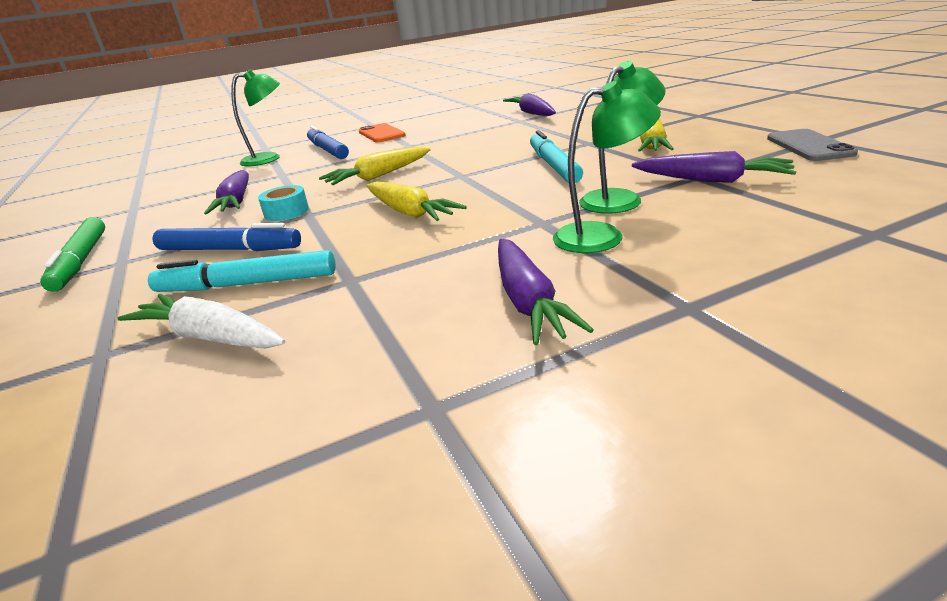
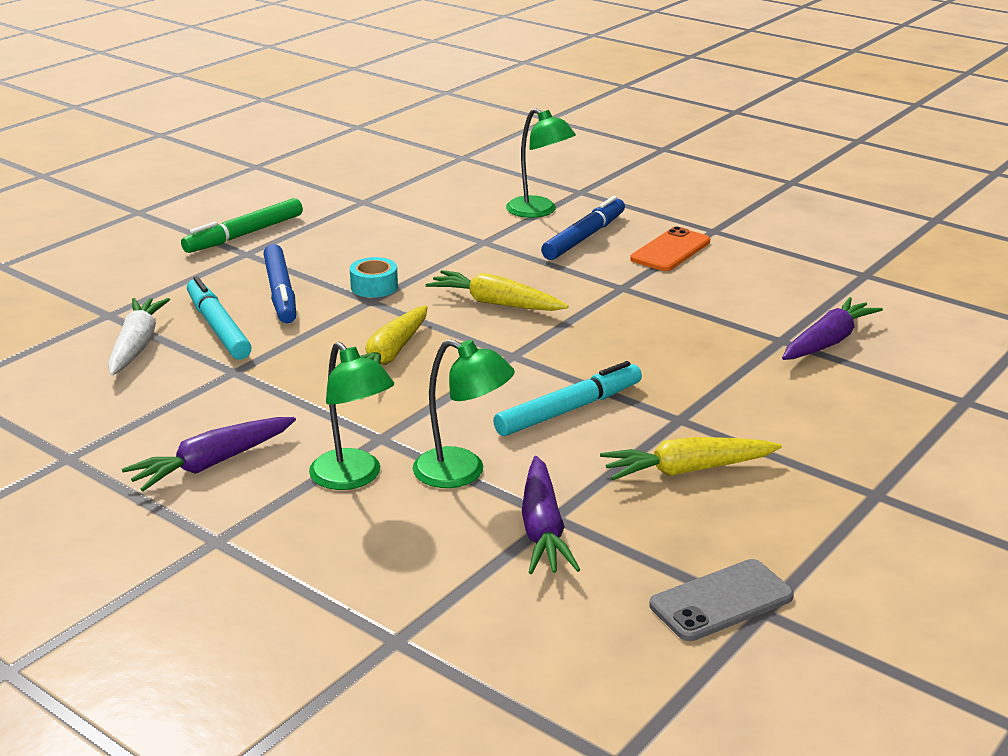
camera: 60 degrees right, 0 degrees up
(236, 202) = (394, 248): purple carrot -> none

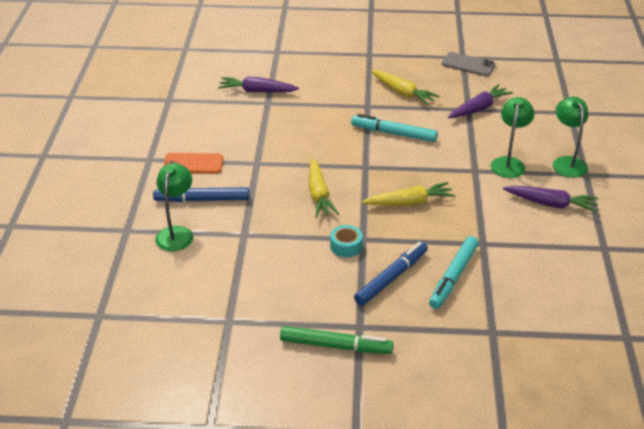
camera: 125 degrees left, 10 degrees up
(137, 345) = (505, 295): white carrot -> none
(462, 473) = (470, 139): green lamp -> green lamp (567, 162)

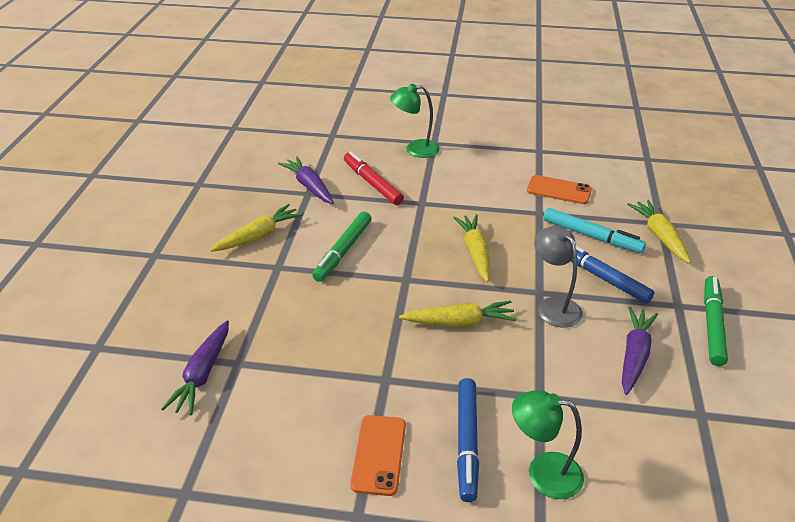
camera: 85 degrees left, 0 degrees up
(346, 246) = (553, 306): turquoise tape -> grey lamp
(393, 133) = (343, 251): turquoise marker -> green marker
(467, 327) = (659, 236): none -> yellow carrot
(468, 65) = (217, 182): grey phone -> none
(496, 141) = (372, 183): none -> red marker
(509, 163) = (411, 181): green lamp -> none
(528, 259) = (559, 190): none -> orange phone
(551, 204) = (478, 167): purple carrot -> purple carrot (634, 355)

